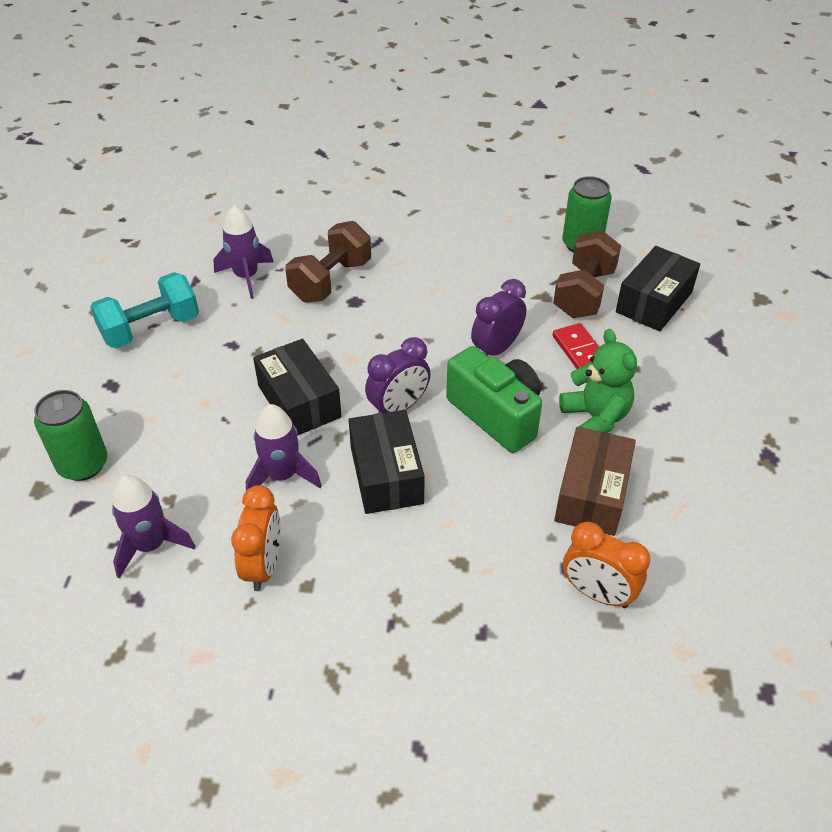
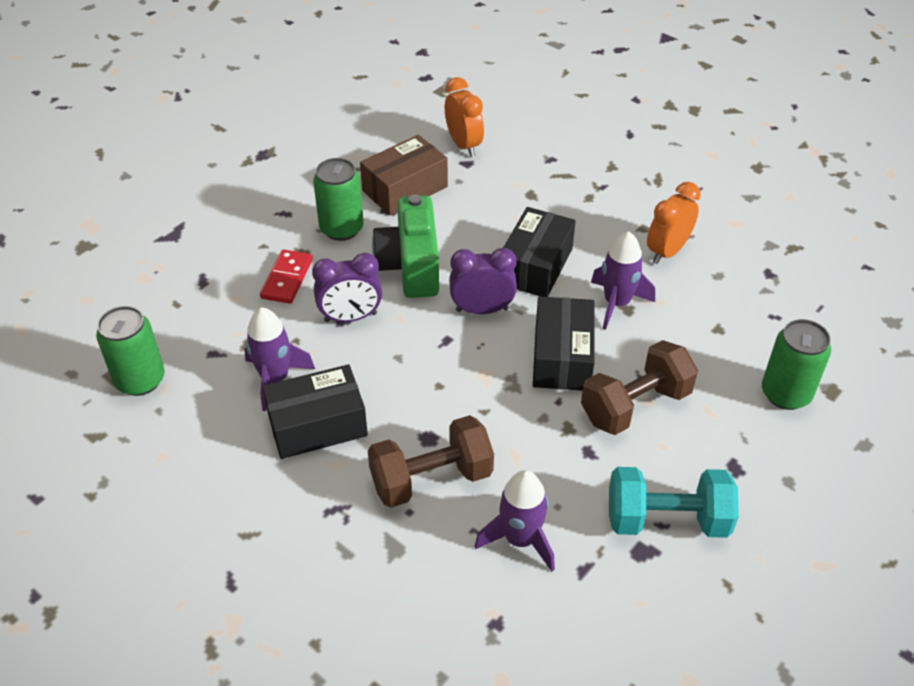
camera: 145 degrees left, 0 degrees up
(150, 545) = (746, 302): purple rocket -> purple rocket (275, 379)
(584, 293) = (212, 328): brown dumbbell -> brown dumbbell (635, 405)
(595, 418) = (341, 229): green teddy bear -> green can
(654, 302) = (168, 288): black box -> black box (317, 425)

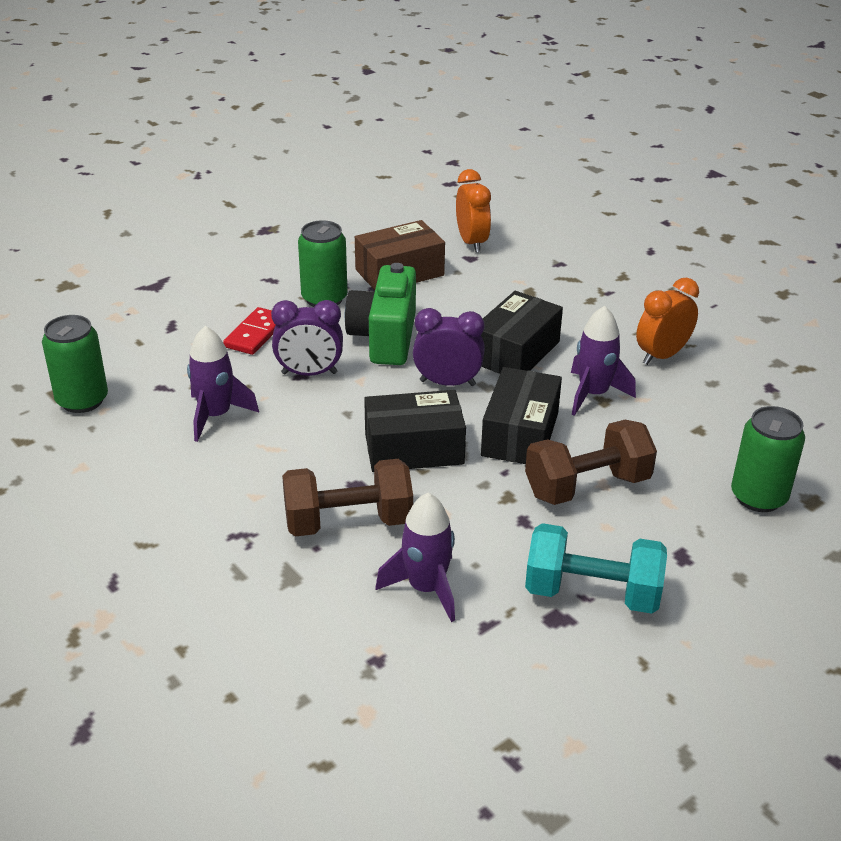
camera: 10 degrees right, 10 degrees down
(317, 425) = (245, 460): black box -> black box (414, 449)

